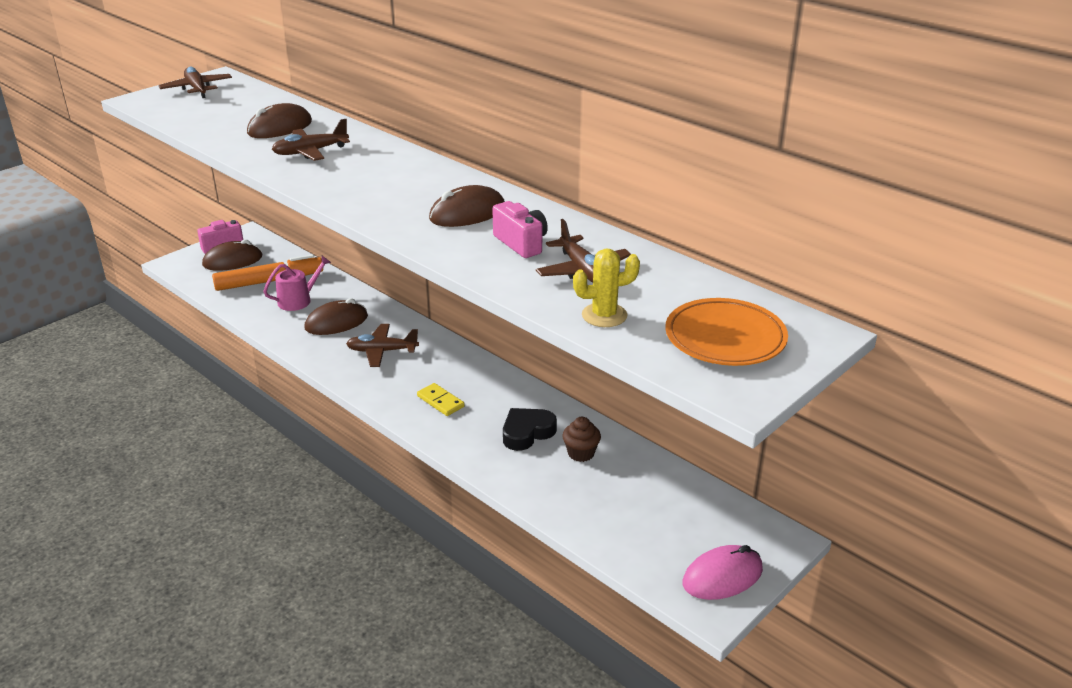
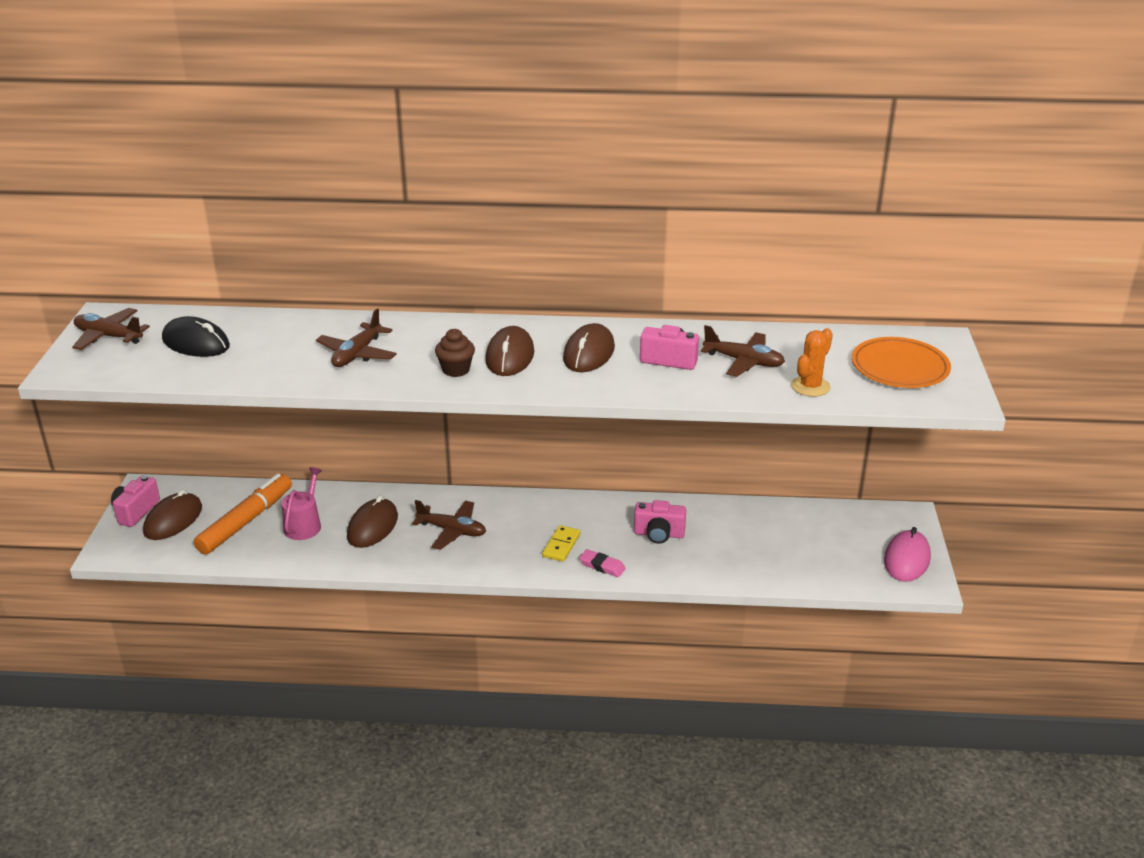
camera: 40 degrees left, 0 degrees up
(233, 110) = (196, 343): none -> black mouse
(280, 128) = (281, 343): brown mouse -> brown mouse (510, 356)
(382, 351) = (452, 531): brown plane -> brown plane turned 120 degrees counterclockwise
(440, 401) = (561, 545): yellow domino -> yellow domino turned 75 degrees counterclockwise
(447, 433) = (602, 566): none -> pink eraser
(527, 432) = (659, 534): black heart -> pink camera
(581, 453) = (716, 528): brown cupcake -> brown cupcake (456, 370)
(604, 315) = (810, 386): yellow cactus -> orange cactus

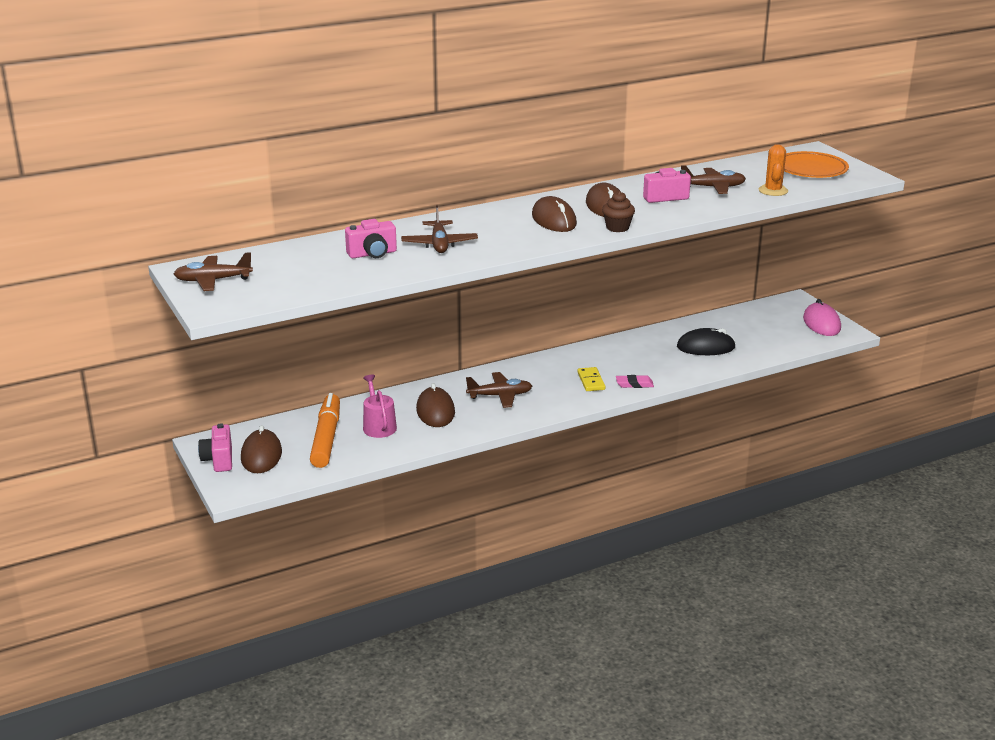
camera: 30 degrees left, 5 degrees down
(196, 343) = (297, 267): black mouse -> black mouse (705, 347)
(456, 370) = (528, 236): brown cupcake -> brown cupcake (617, 228)
(659, 534) = (650, 355): pink camera -> pink camera (372, 254)

